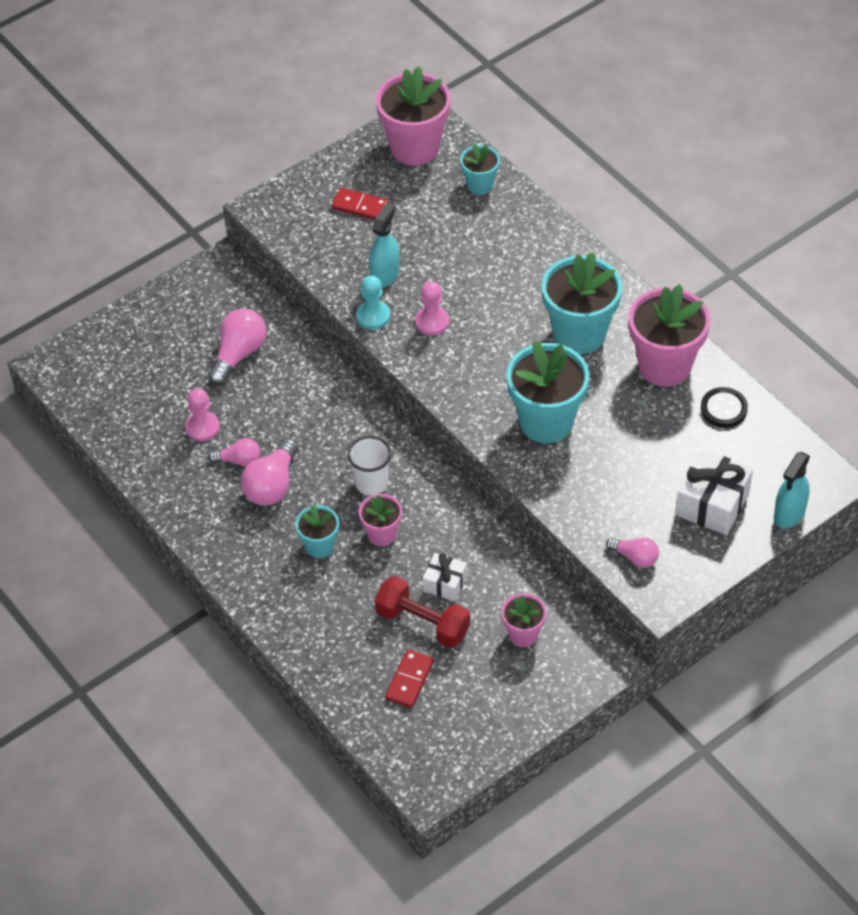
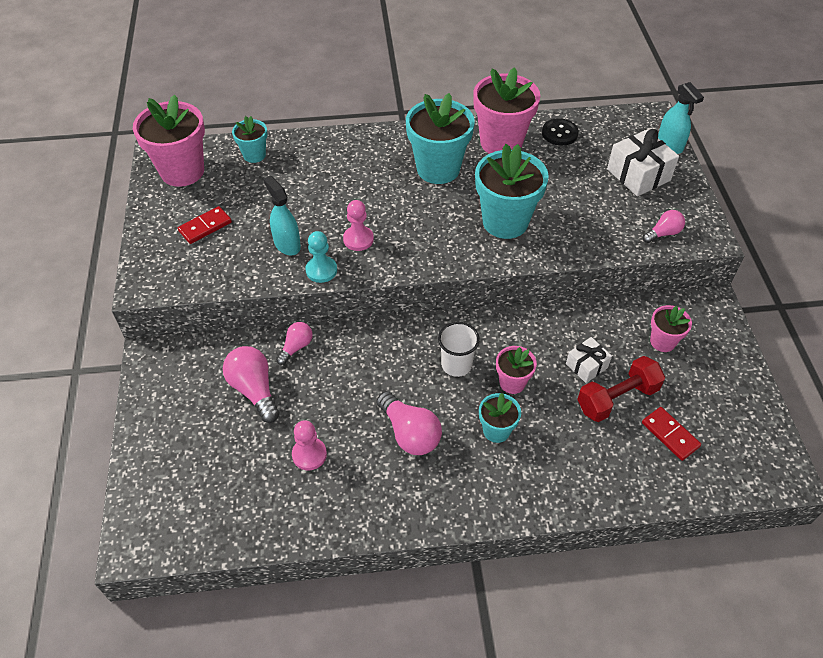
camera: 60 degrees left, 0 degrees up
(239, 460) = (366, 444): pink light bulb -> pink light bulb (296, 347)

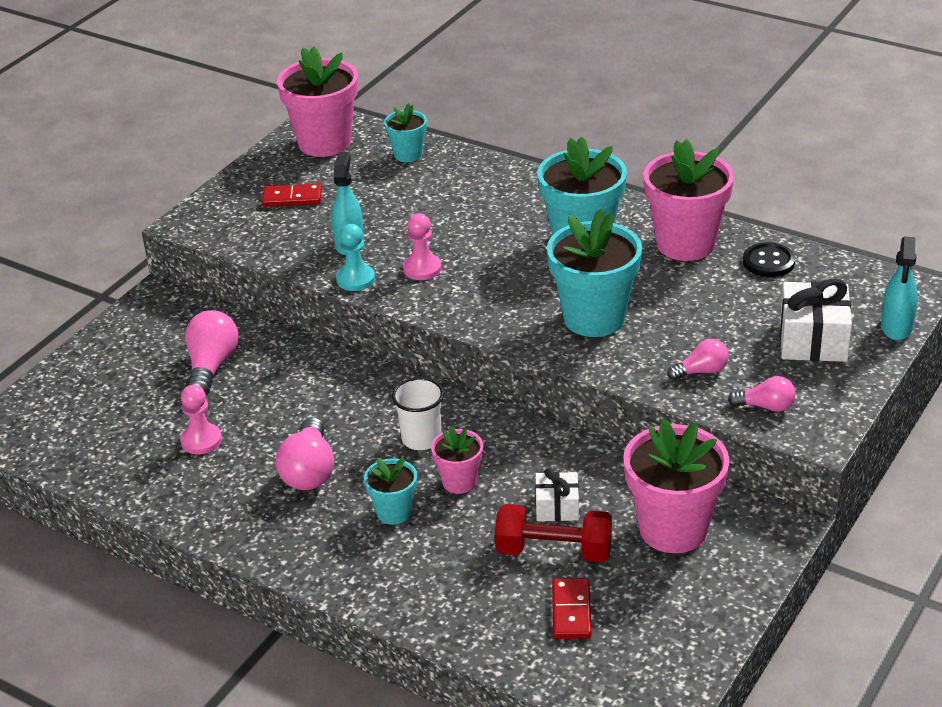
camera: 40 degrees right, 15 degrees down
(296, 347) = (287, 350): pink light bulb -> pink light bulb (701, 371)
(662, 341) = (673, 529): pink flower pot -> pink flower pot, size x1.90

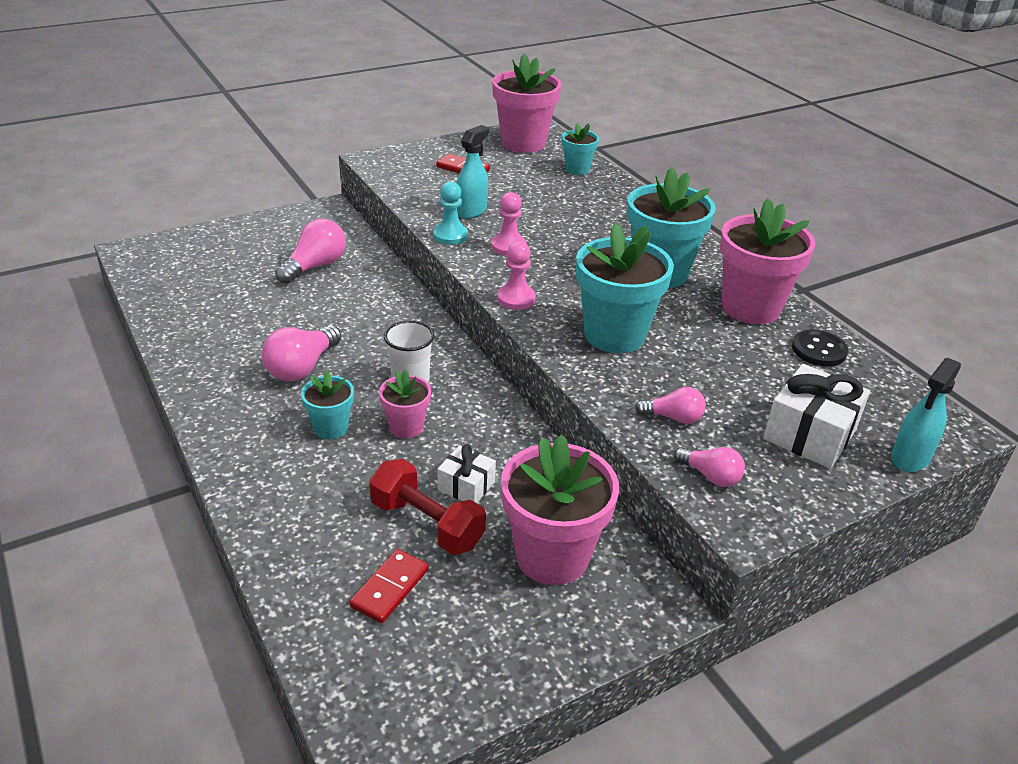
camera: 25 degrees right, 0 degrees up
(201, 440) = (252, 313): pink pawn -> pink pawn (516, 299)

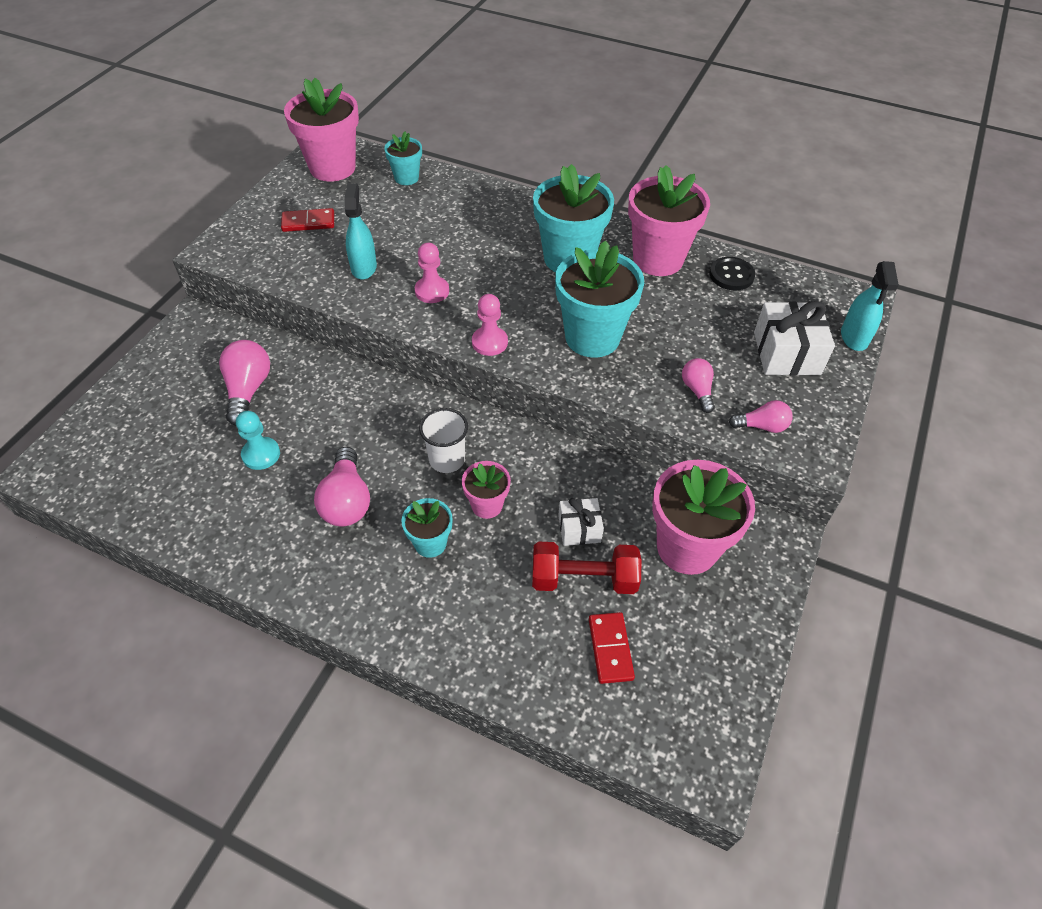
camera: 35 degrees left, 15 degrees up
(450, 236) = (373, 304): turquoise pawn -> turquoise pawn (261, 454)
(673, 417) = (697, 390): pink light bulb -> pink light bulb turned 75 degrees counterclockwise

